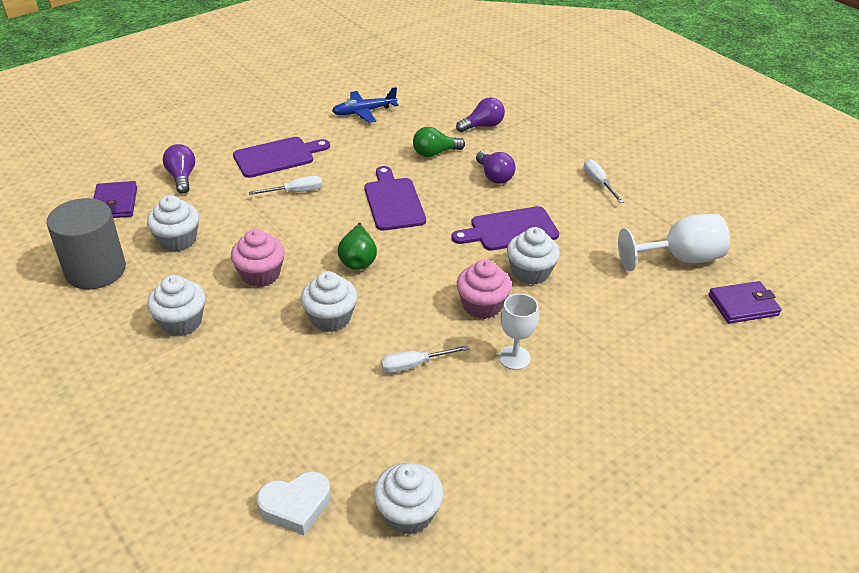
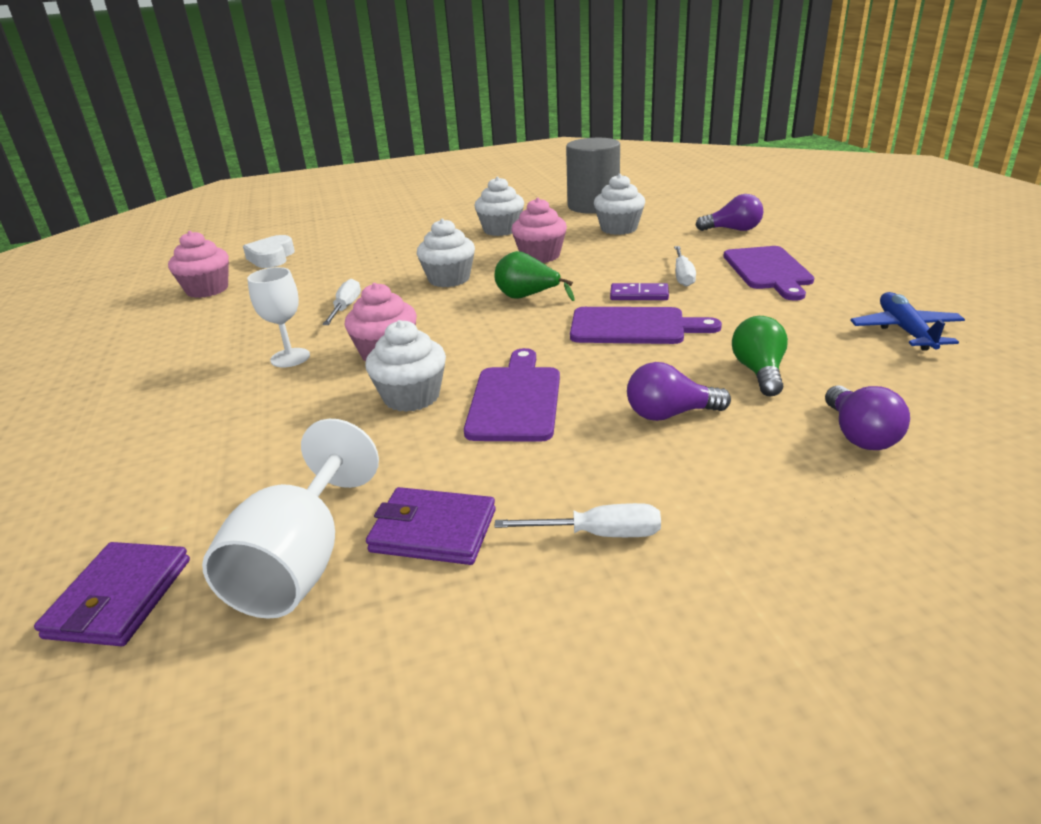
camera: 115 degrees right, 10 degrees down
(115, 203) = (694, 209): purple wallet -> purple wallet (433, 531)
(338, 207) = (639, 295): none -> purple domino
(408, 513) = (207, 290): white cupcake -> pink cupcake

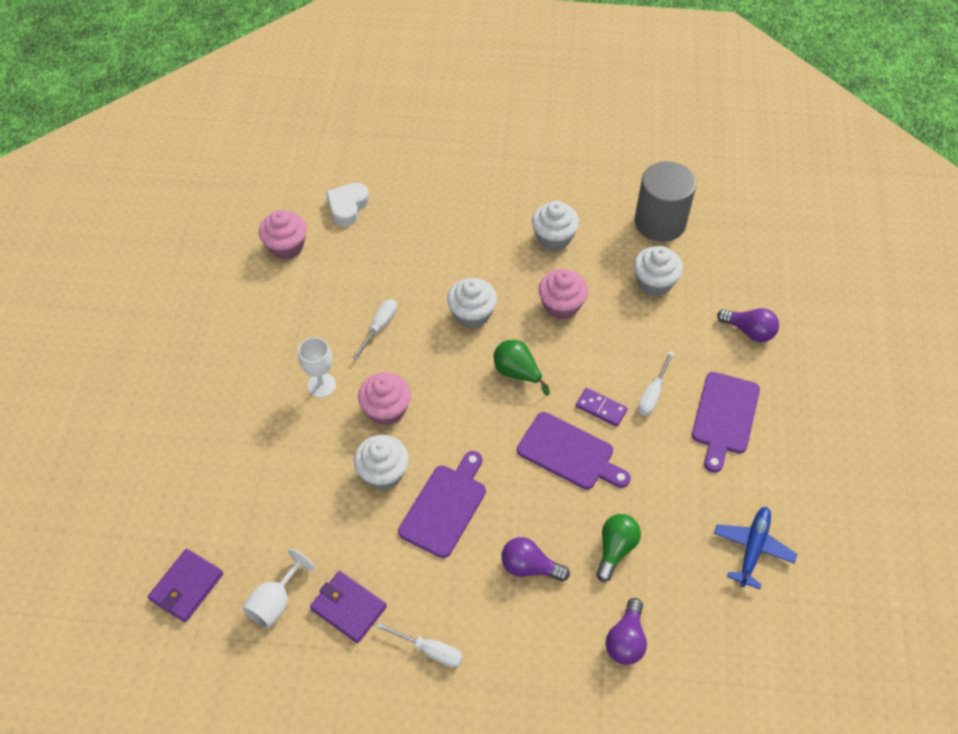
camera: 20 degrees right, 25 degrees up
(300, 564) = (275, 602): white goblet -> white goblet, size x0.66

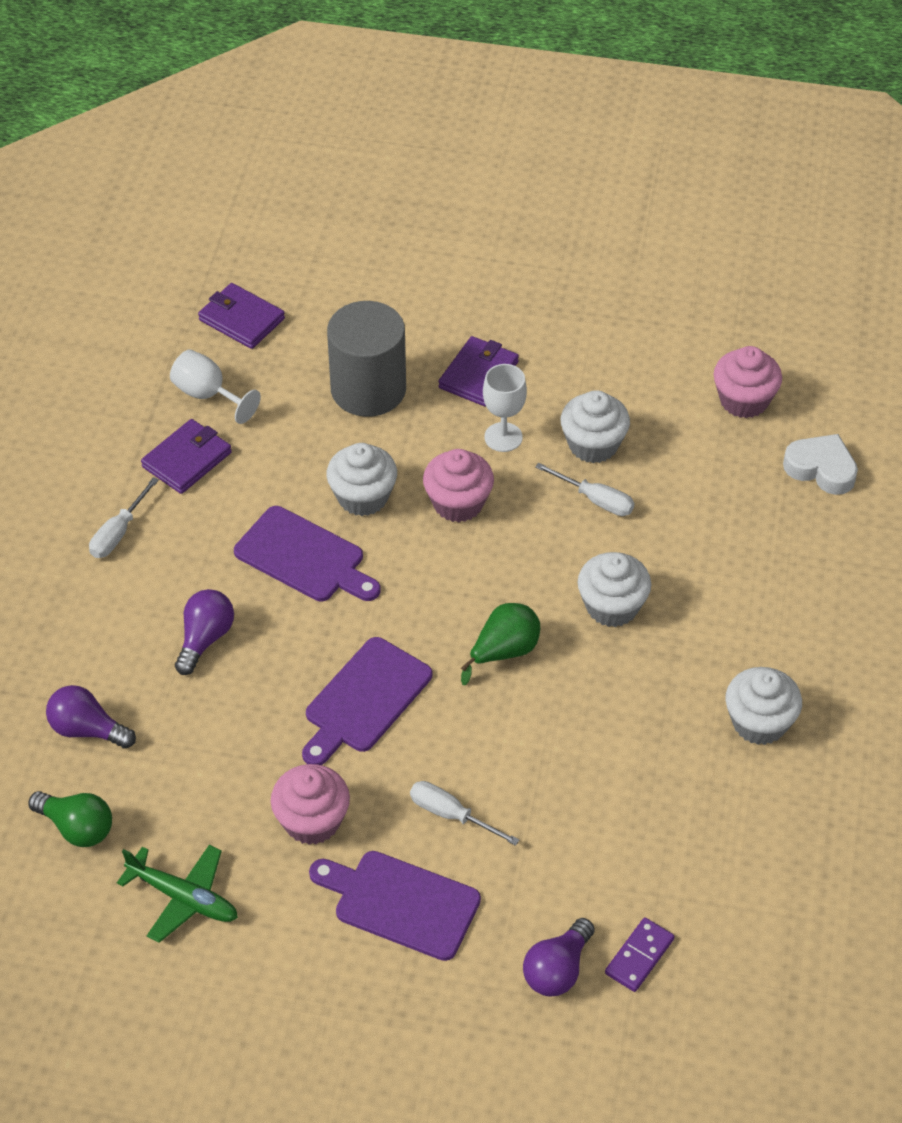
camera: 95 degrees right, 5 degrees down
(257, 405) = (478, 375): none -> purple wallet
(561, 305) = (622, 718): pink cupcake -> pink cupcake (312, 821)
(601, 408) = (433, 746): purple domino -> purple domino (639, 956)
(615, 549) = (212, 735): green light bulb -> green light bulb (77, 827)
(654, 282) = (663, 850): white cupcake -> white cupcake (593, 444)
(660, 222) = (793, 878): grey cylinder -> grey cylinder (368, 389)
(752, 549) = (183, 898): blue plane -> green plane

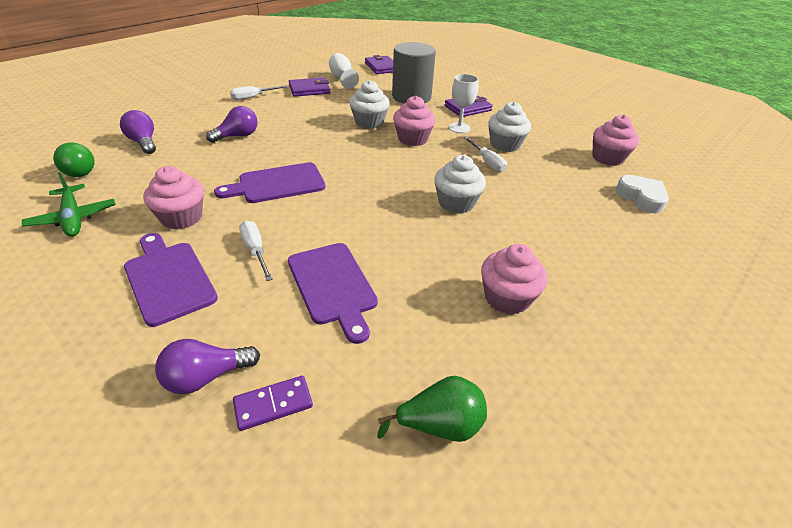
camera: 30 degrees right, 10 degrees down
(304, 557) = (317, 129): purple cutting board -> purple cutting board (333, 286)
(504, 652) = (373, 196): green pear -> green pear (440, 425)
(759, 722) = (507, 298): white cupcake -> pink cupcake

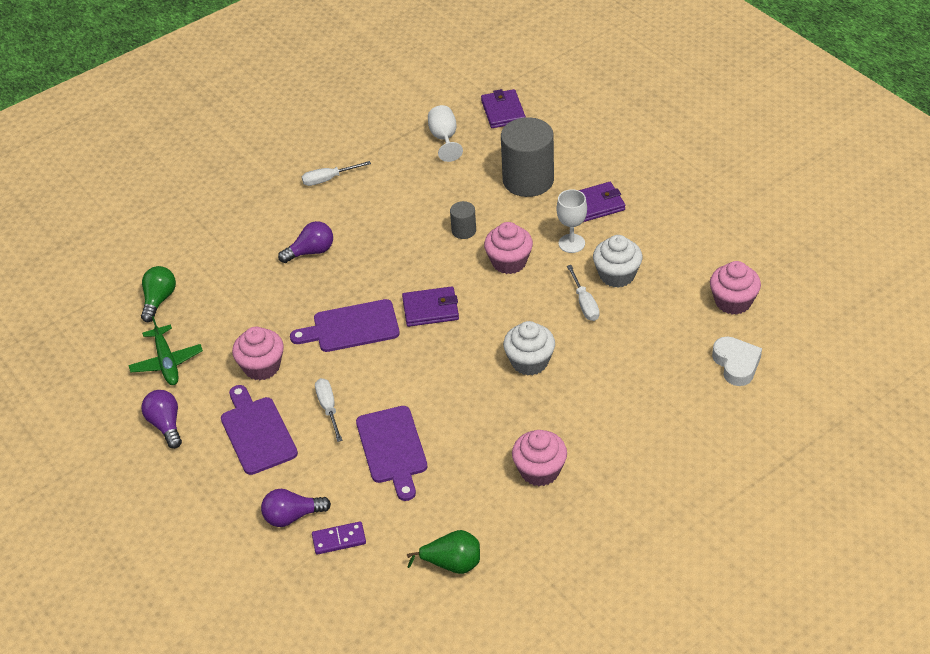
camera: 15 degrees right, 5 degrees up
(81, 170) = (159, 300): green light bulb -> green light bulb turned 150 degrees counterclockwise
(144, 142) = (212, 260): purple light bulb -> purple light bulb (166, 425)
(309, 89) = (399, 163): purple wallet -> purple wallet (430, 309)
(369, 122) = (464, 230): white cupcake -> grey cylinder

